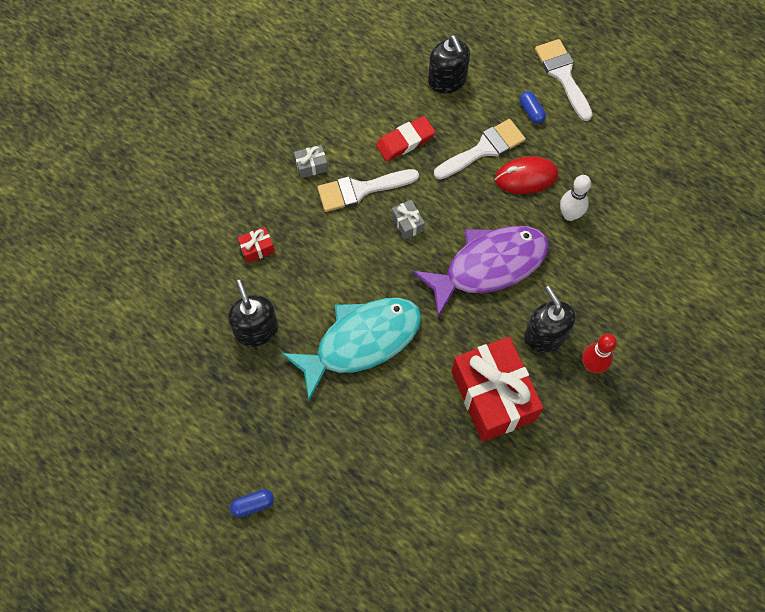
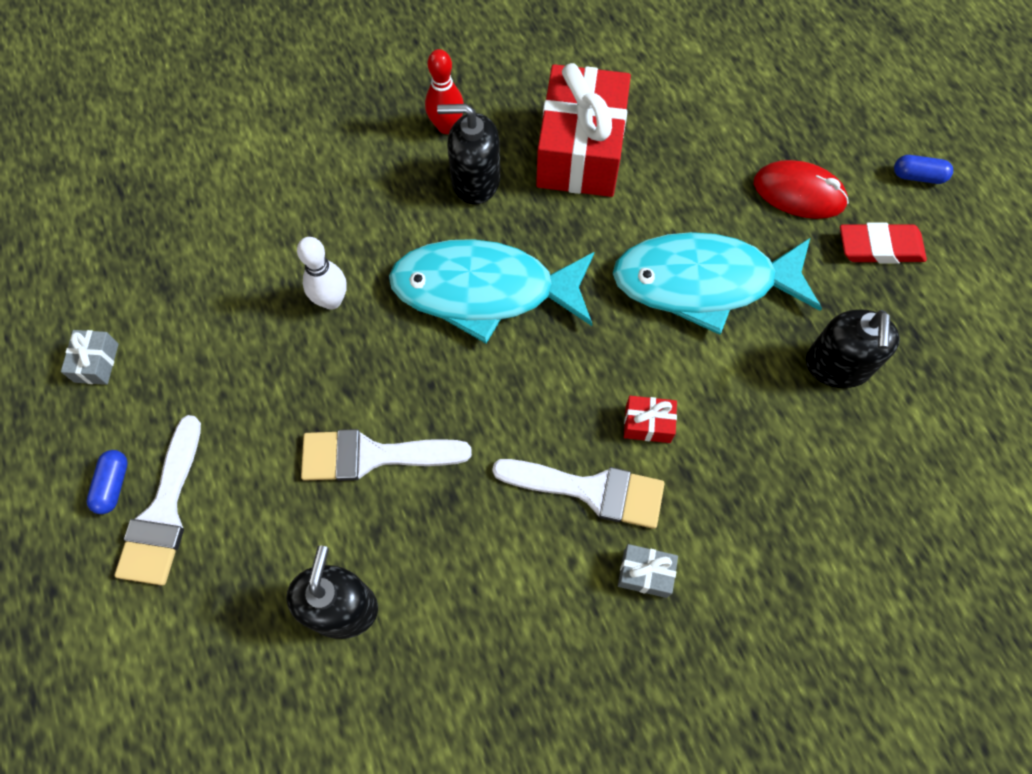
camera: 150 degrees left, 0 degrees up
(257, 248) = (790, 480): red gift -> red gift (648, 424)
(405, 141) = (477, 535): red eraser -> red eraser (879, 247)
(407, 223) = (553, 403): grey gift -> grey gift (96, 363)
(489, 266) = (483, 291): purple fish -> turquoise fish
(526, 177) = (346, 381): red mouse -> red mouse (799, 193)
(531, 112) = (259, 477): blue capsule -> blue capsule (113, 485)
(544, 335) = (475, 181): black soap dispenser -> black soap dispenser turned 90 degrees clockwise

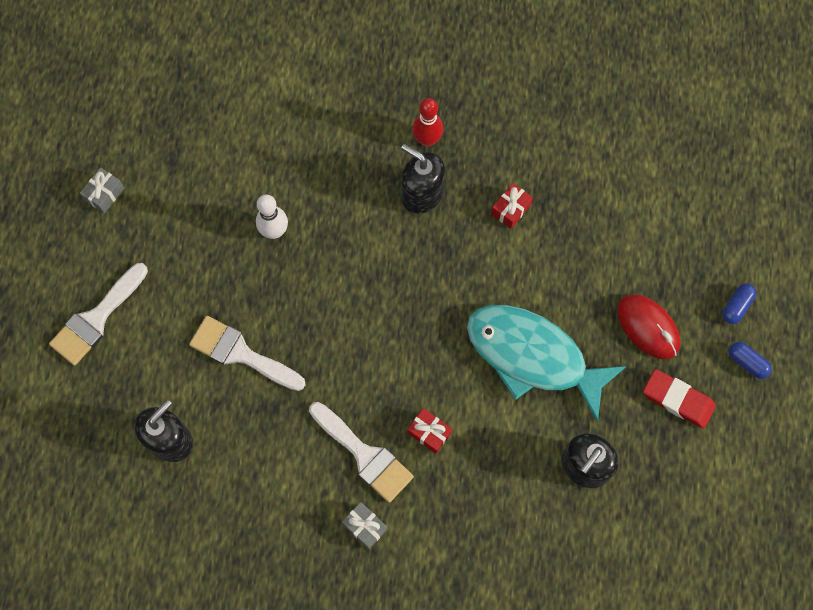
camera: 30 degrees right, 5 degrees up
(113, 485) = (75, 284): blue capsule -> blue capsule (736, 306)
(483, 291) = (378, 279): turquoise fish -> none
(580, 151) = (511, 209): red gift -> red gift, size x0.40

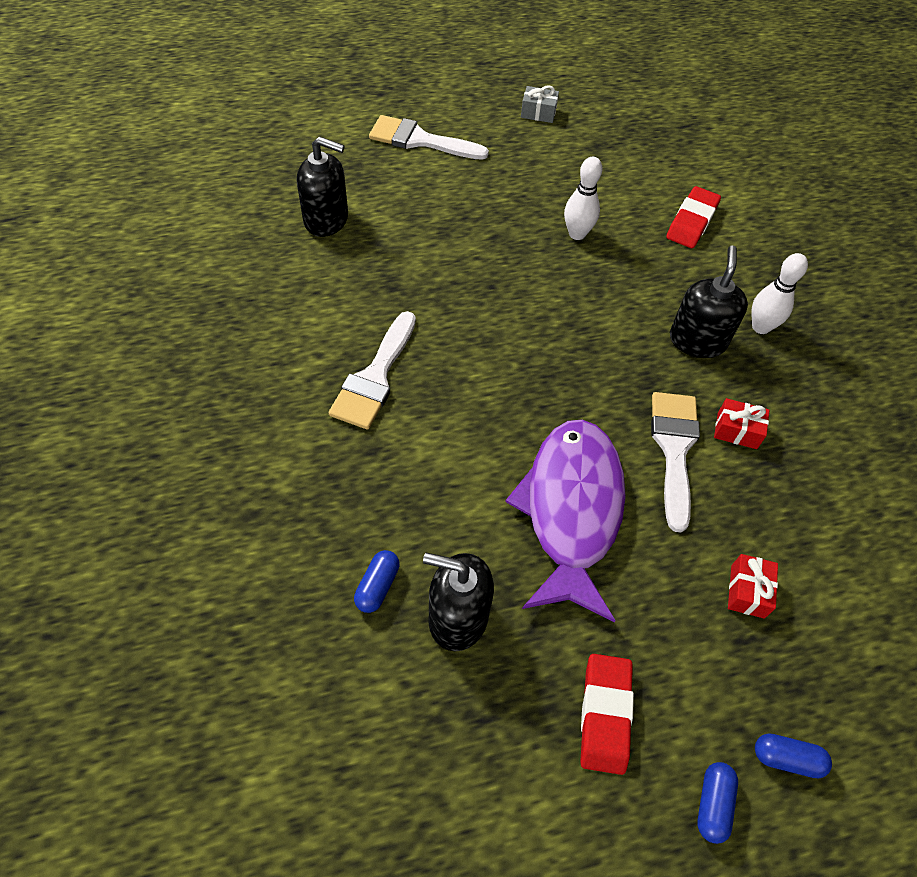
camera: 65 degrees right, 15 degrees down
(241, 353) = (437, 245): white brush -> white brush (674, 449)
(298, 131) = (691, 222): none -> red eraser
(365, 526) = (293, 402): grey gift -> none
(427, 139) = (760, 327): red bowling pin -> white bowling pin
(429, 433) = (426, 430): red gift -> red gift (747, 591)
(532, 356) = (571, 510): turquoise fish -> purple fish
(544, 512) = (377, 586): none -> blue capsule
(648, 327) = (684, 639): red mouse -> none

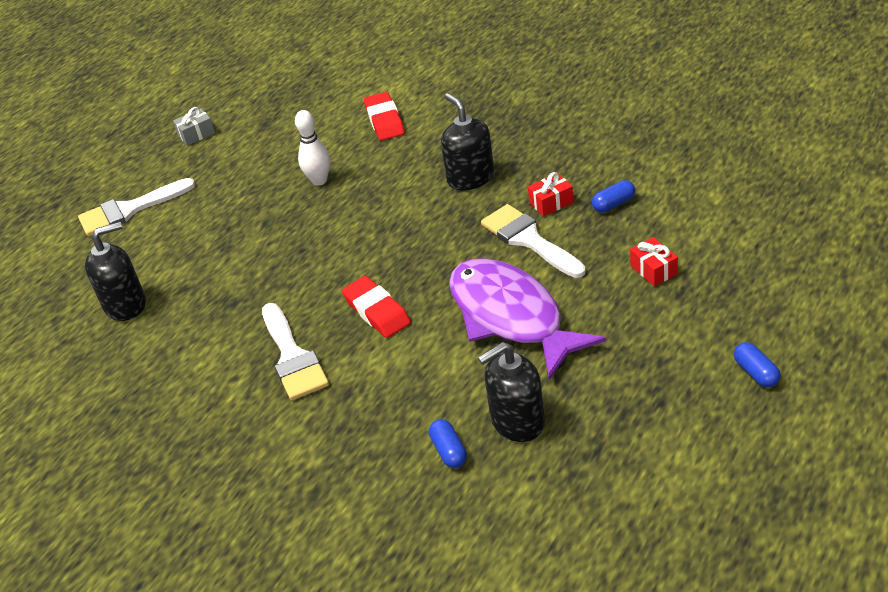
camera: 35 degrees left, 15 degrees down
(605, 714) = (655, 388): red eraser -> red eraser (377, 311)
(760, 327) = (497, 143): white bowling pin -> none
(786, 758) = (764, 322): blue capsule -> blue capsule (613, 204)

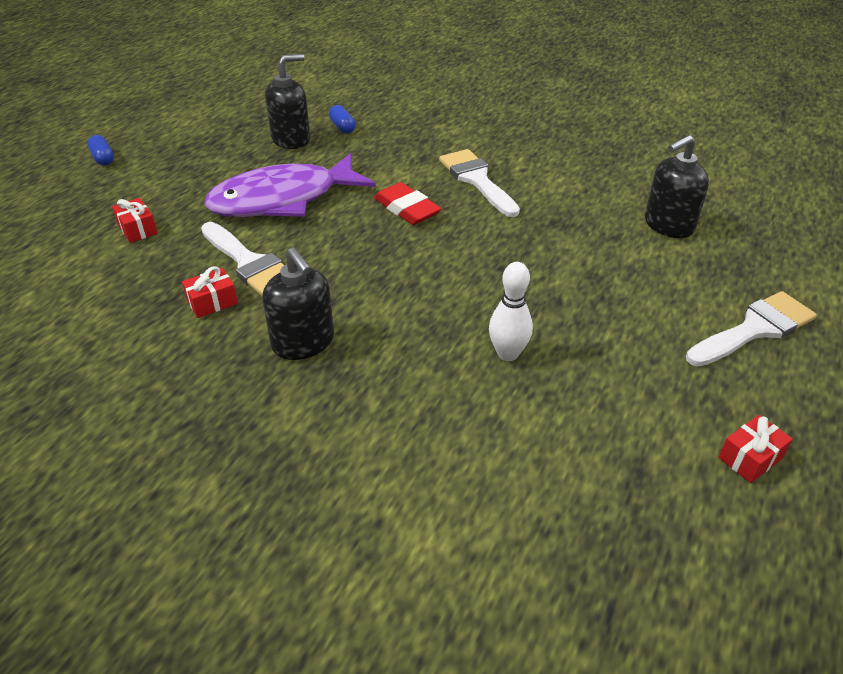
camera: 170 degrees right, 0 degrees up
(196, 134) = (750, 458): grey gift -> red gift
(384, 120) = (431, 457): red eraser -> none
(511, 316) = (282, 200): purple fish -> purple fish turned 105 degrees clockwise
(613, 204) = (142, 296): blue capsule -> none

